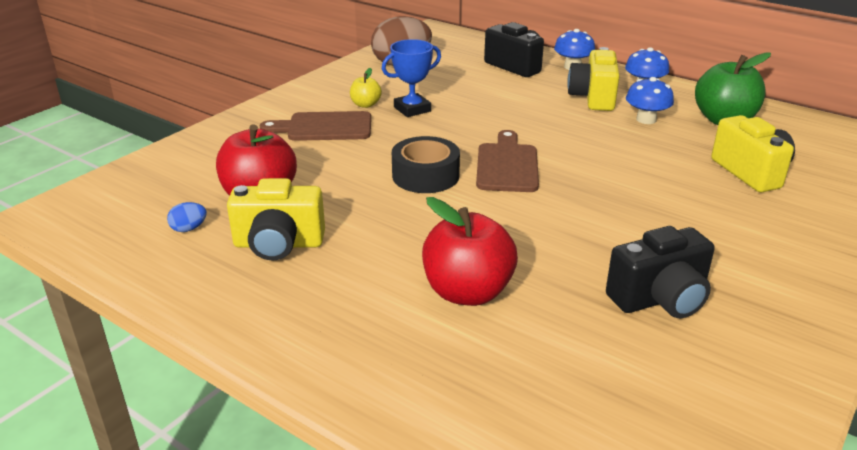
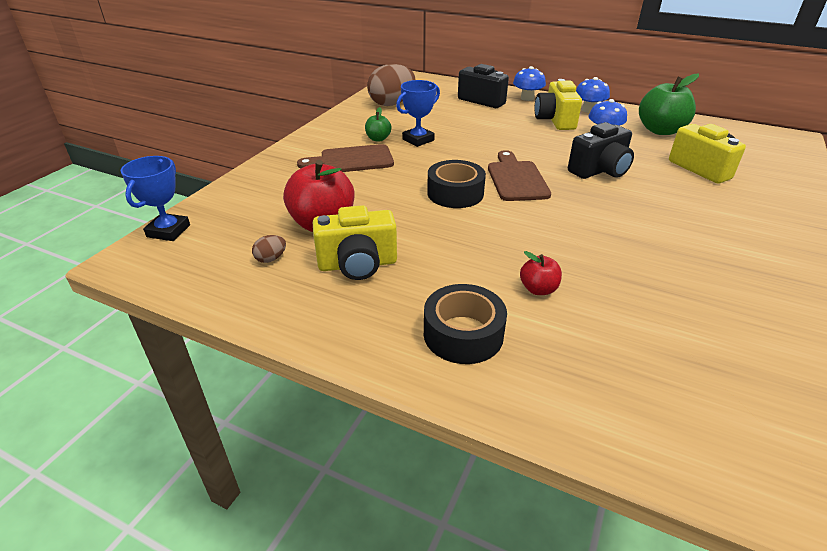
camera: 10 degrees left, 5 degrees up
(94, 189) = (168, 231): none -> blue trophy
(189, 229) = (271, 259): blue egg -> brown egg
(359, 329) = (463, 334): none -> black tape
(365, 104) = (378, 139): yellow apple -> green apple
(467, 292) = (538, 289): red apple -> red apple, size x0.50
(660, 299) = (693, 277): black camera -> black camera (600, 170)

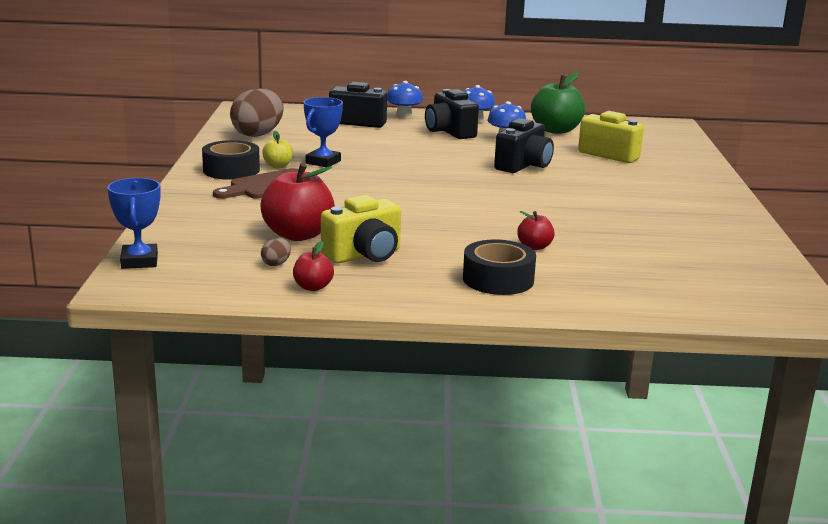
camera: 25 degrees left, 15 degrees down
(273, 300) = (313, 287): none -> red apple
(378, 139) = (278, 166): green apple -> yellow apple
(455, 193) = (404, 197): black tape -> black tape (231, 170)
(516, 179) = (452, 180): brown cutting board -> none
(555, 120) = (449, 132): yellow camera -> black camera

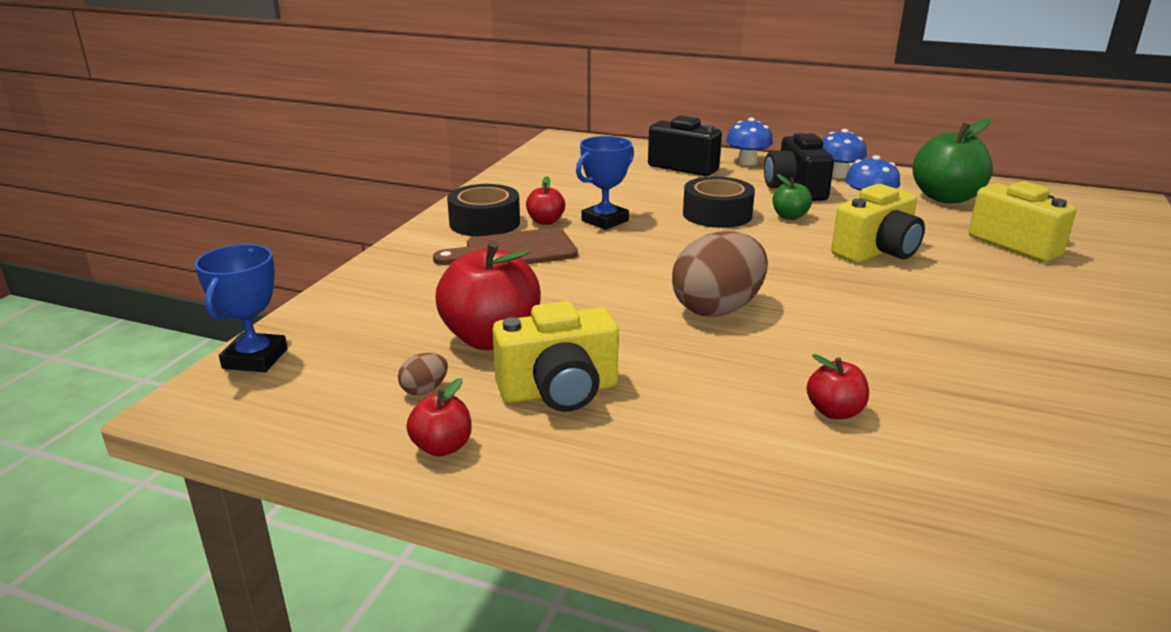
camera: 20 degrees right, 5 degrees up
(258, 134) = (553, 175): brown egg -> brown egg (717, 309)
(278, 166) = (545, 221): yellow apple -> red apple
(455, 149) = (789, 216): none -> green apple
(498, 279) = (742, 478): black tape -> black tape (717, 214)
(523, 166) = (877, 252): black camera -> yellow camera

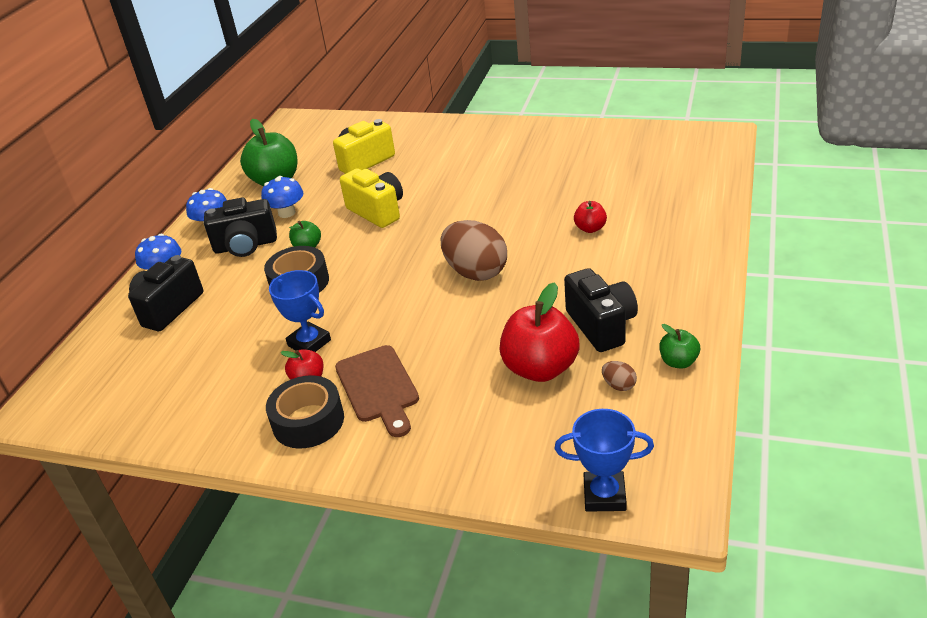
camera: 90 degrees left, 10 degrees up
(442, 447) = (678, 362): red apple -> green apple
(559, 391) = (601, 325): yellow camera -> black camera

